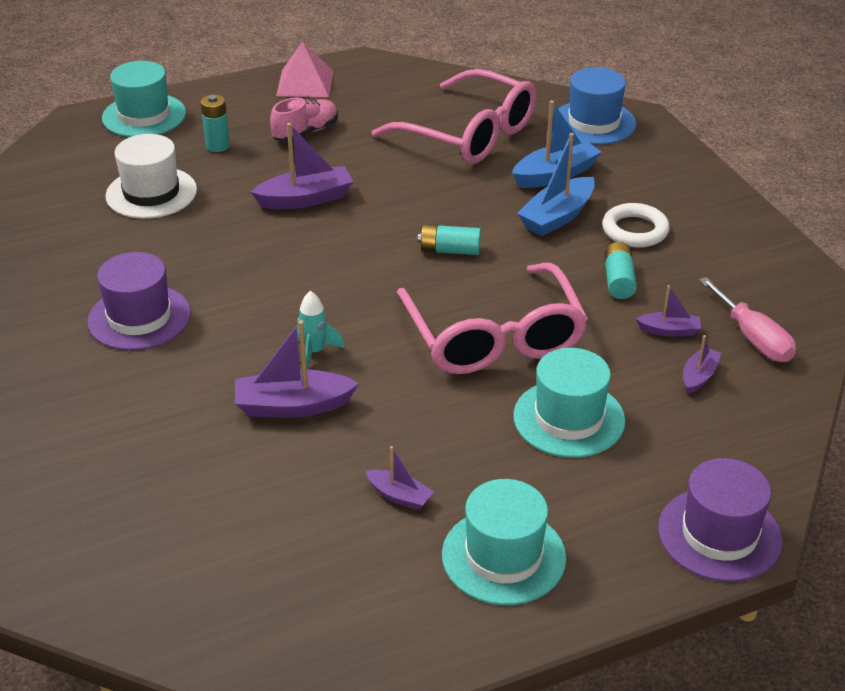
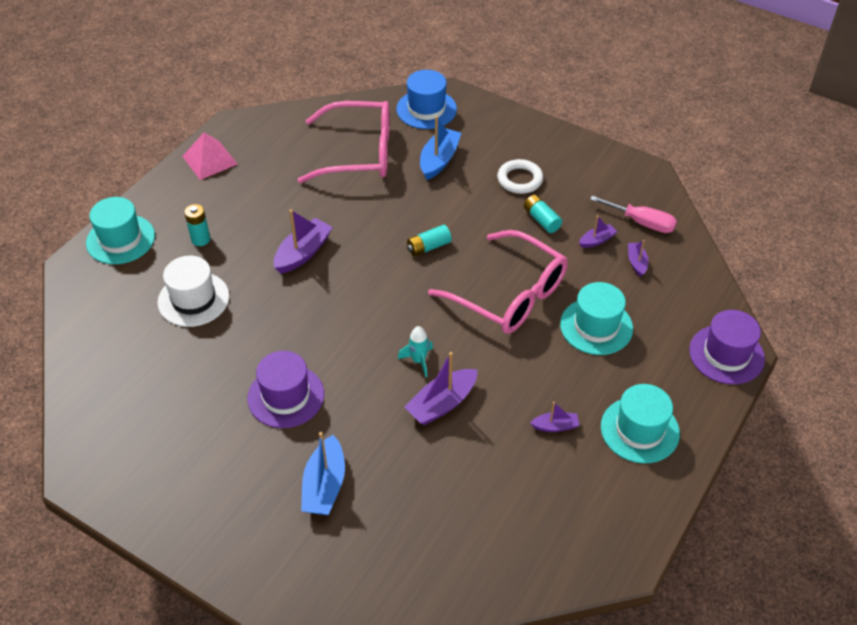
camera: 35 degrees left, 10 degrees up
(306, 133) = (251, 200): pink shoe -> none
(557, 217) = (468, 191): blue boat -> blue boat (324, 485)

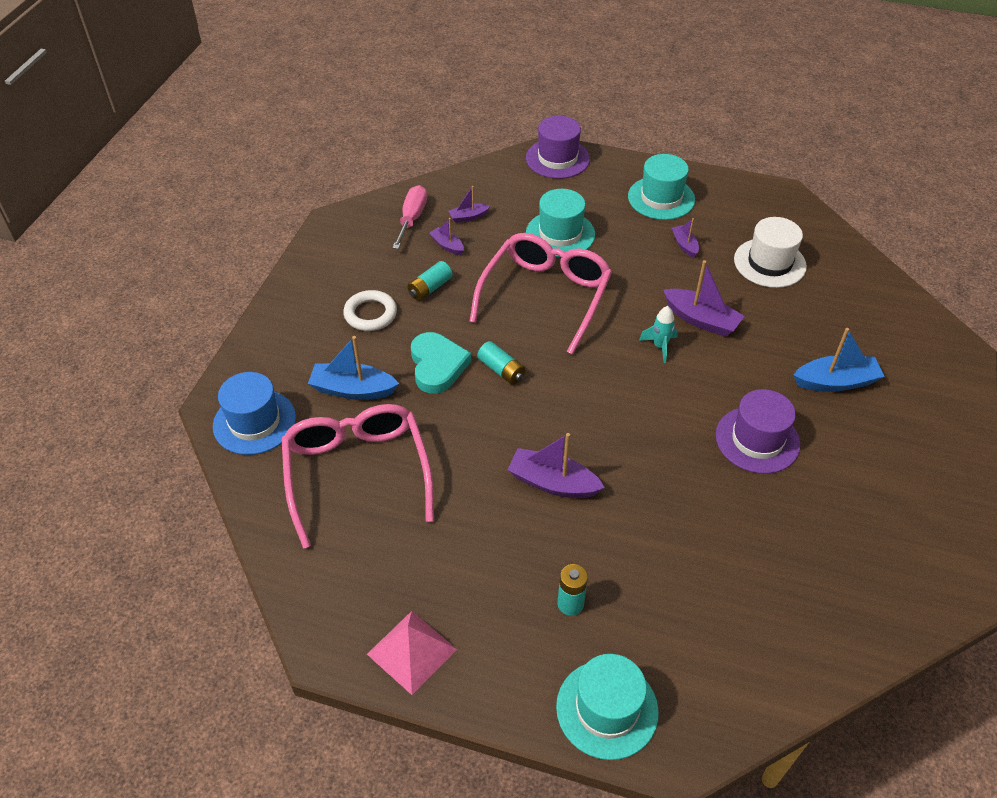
camera: 105 degrees left, 0 degrees up
(193, 299) = (671, 574): white hat -> white hat (769, 263)
(447, 210) = (437, 365): none -> turquoise heart

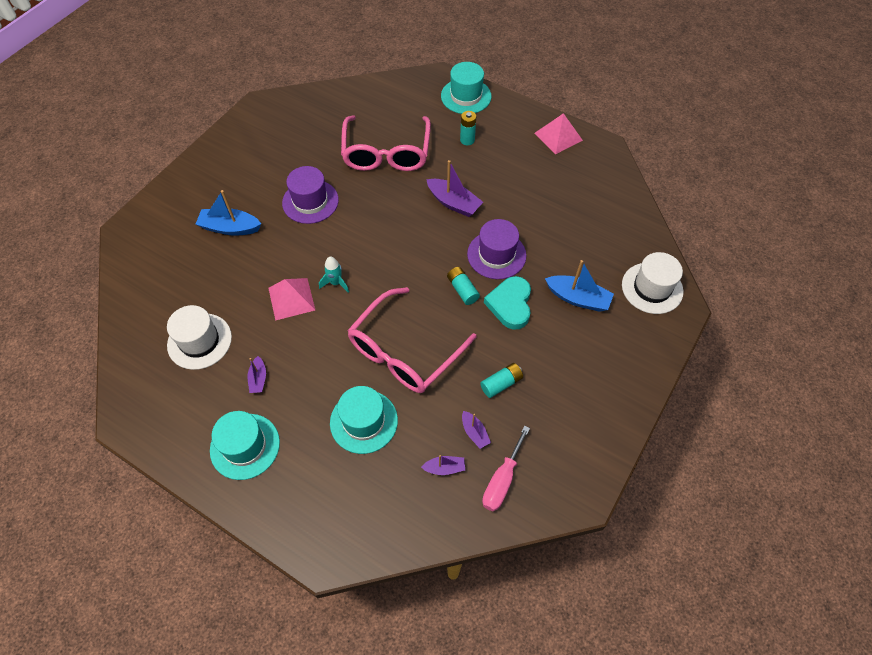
camera: 165 degrees left, 10 degrees up
(254, 422) = (652, 288): blue hat -> white hat
(357, 473) = (580, 235): pink glasses -> pink glasses (386, 153)
(370, 314) = (557, 367): white ring -> none
(557, 158) = (321, 540): purple hat -> purple hat (496, 255)
(701, 320) = (291, 298): purple boat -> pink pyramid

